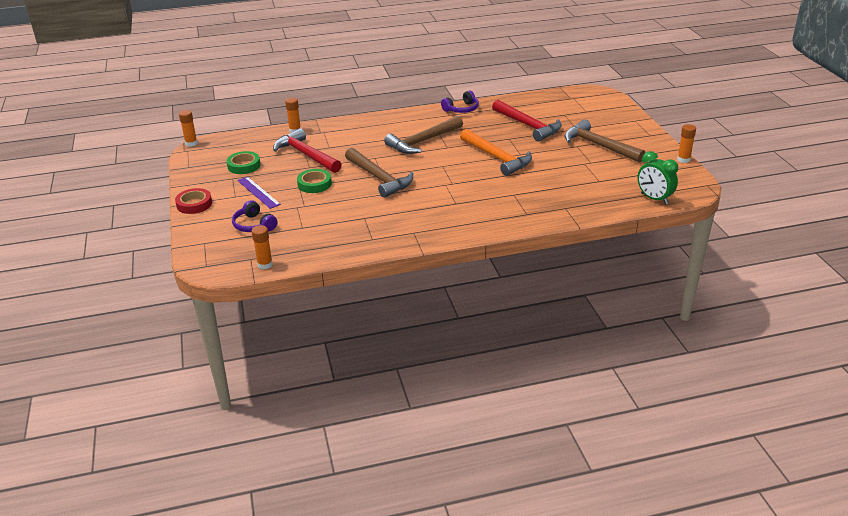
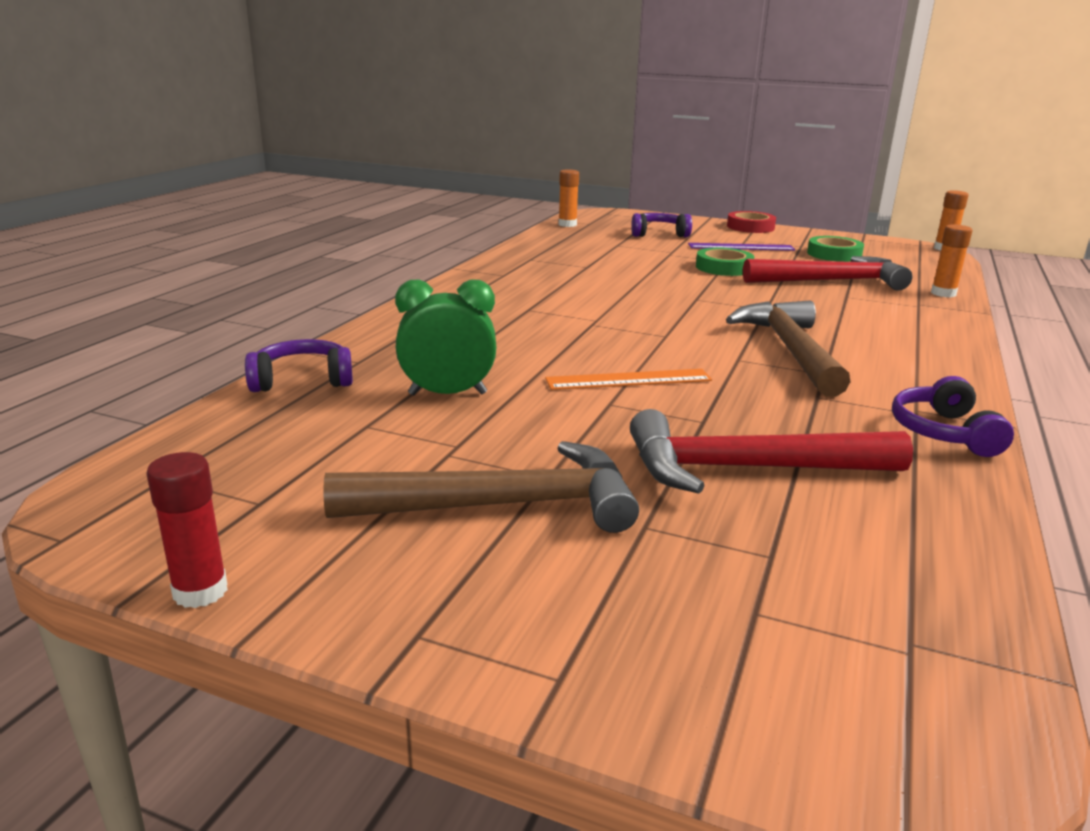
camera: 125 degrees right, 10 degrees down
(379, 178) = (686, 295): brown hammer -> none
(497, 158) = (628, 379): orange hammer -> orange ruler
(595, 208) = (302, 380): none -> purple headphones
(654, 199) = (193, 442): green clock -> green clock (447, 394)
(683, 159) = (200, 591): orange glue stick -> red glue stick

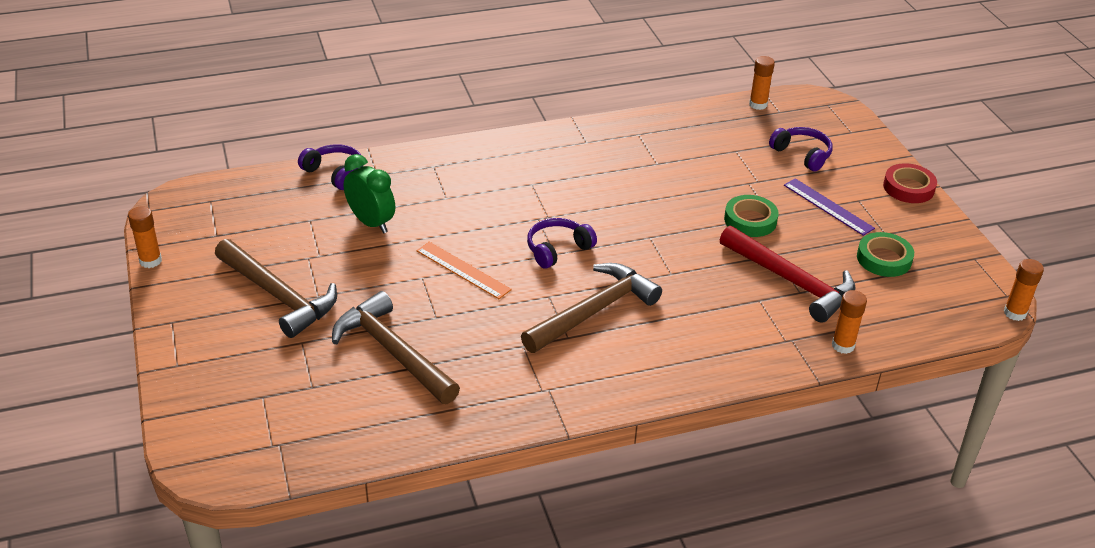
camera: 50 degrees right, 15 degrees up
(200, 591) = (150, 261): red glue stick -> orange glue stick
(749, 469) = (393, 352): red hammer -> brown hammer
(943, 432) = (522, 408): purple headphones -> purple headphones (557, 249)

